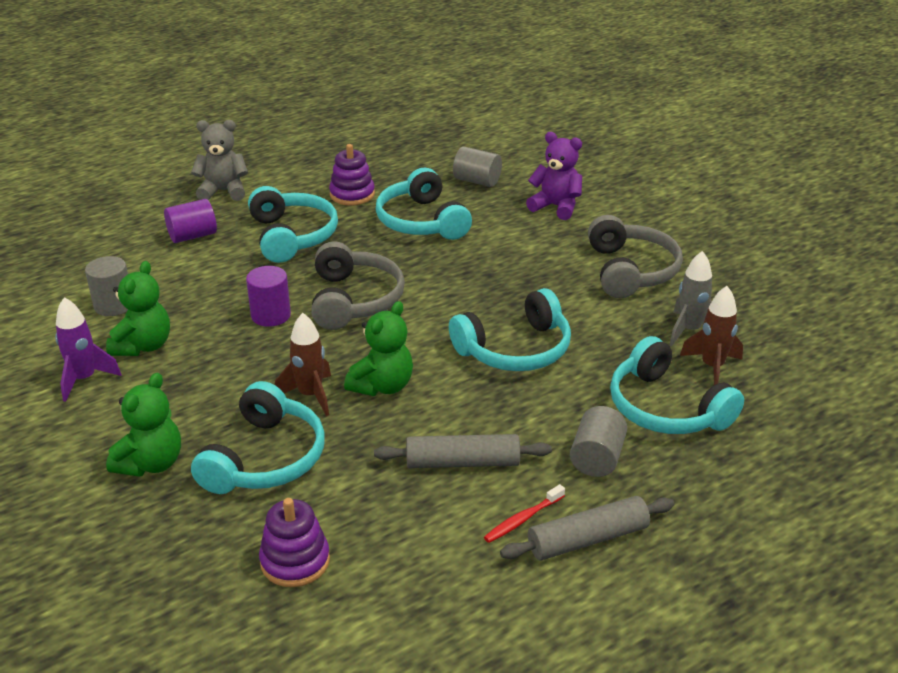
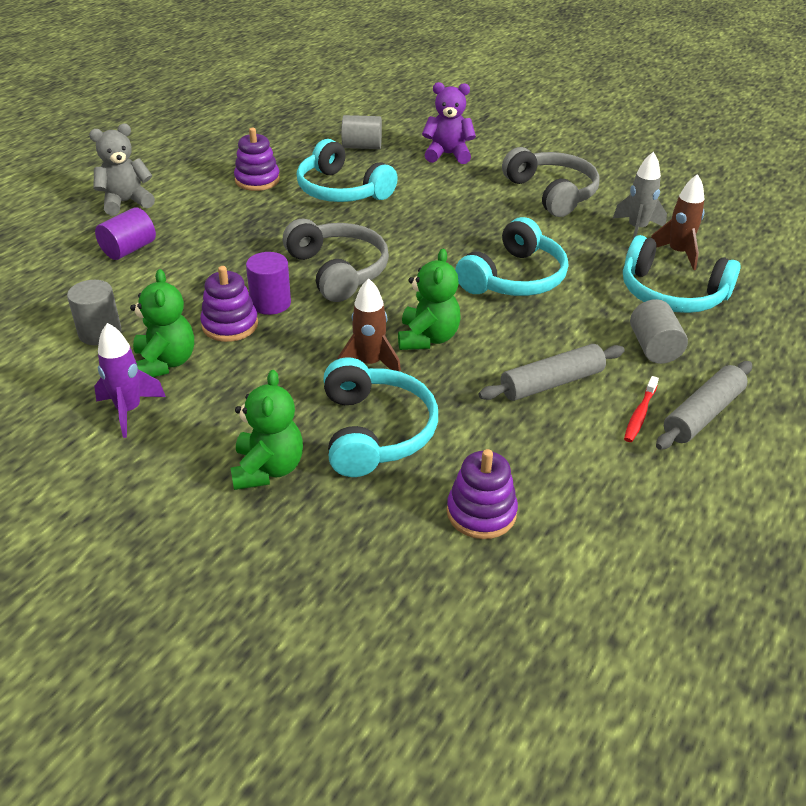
camera: 25 degrees left, 5 degrees up
(221, 326) = (230, 325): none -> purple stacking toy
(292, 236) = (231, 228): turquoise headphones -> none

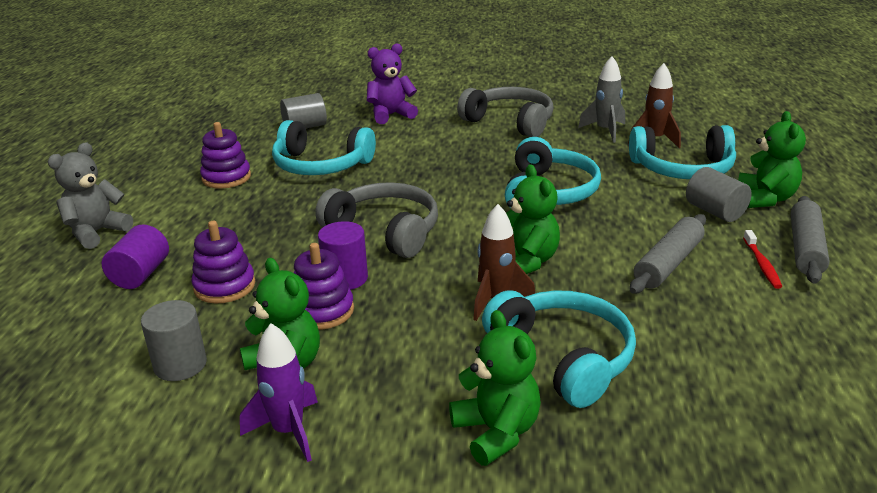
camera: 25 degrees left, 10 degrees down
(481, 513) = (731, 392): purple stacking toy -> purple stacking toy (224, 286)
(721, 351) = (765, 199): none -> green teddy bear

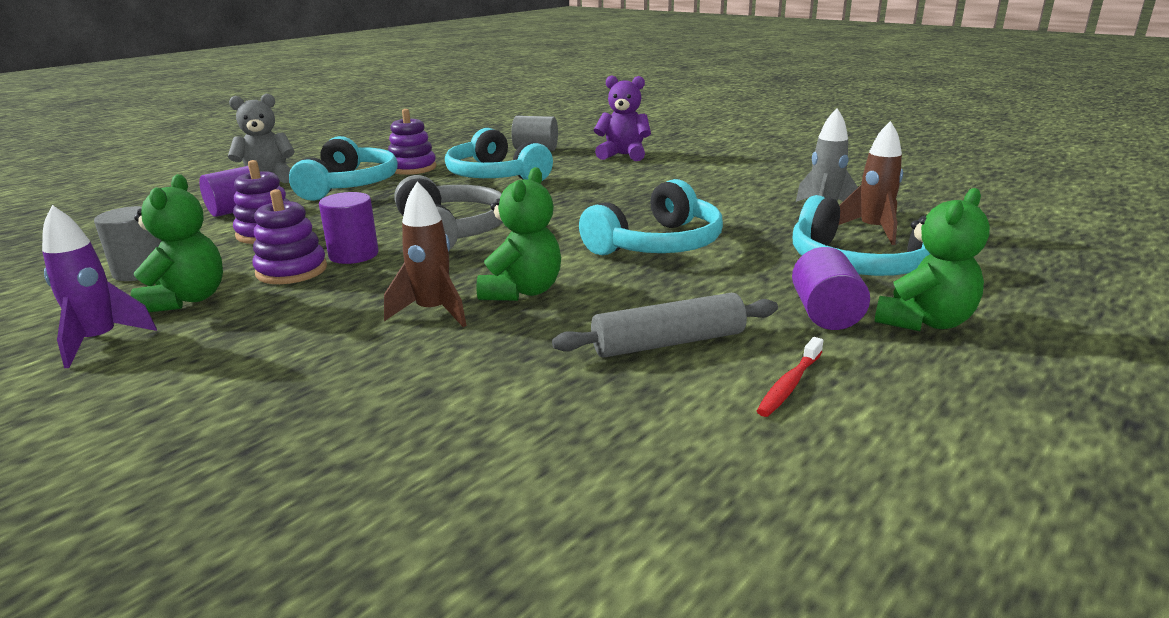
camera: 35 degrees right, 5 degrees down
(496, 432) = (216, 415): green teddy bear -> none
(510, 122) = (728, 182): grey headphones -> none
(563, 357) = (394, 381): turquoise headphones -> turquoise headphones (349, 185)
(715, 211) = (825, 314): grey cylinder -> purple cylinder
(805, 248) = (889, 390): grey rolling pin -> none

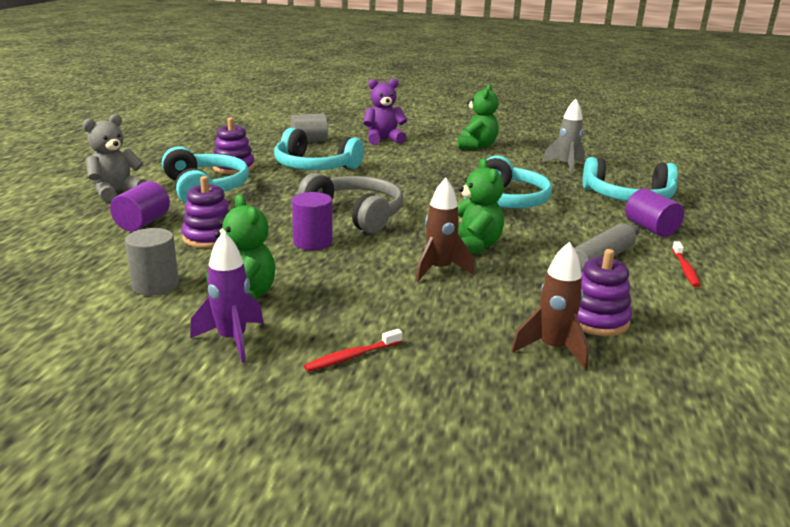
camera: 30 degrees left, 0 degrees up
(167, 391) = (352, 356): none -> red toothbrush
(291, 271) = (286, 262): purple stacking toy -> purple stacking toy (596, 320)
(872, 230) = (608, 175): brown rocket -> brown rocket (552, 349)
(924, 322) = (698, 224): green teddy bear -> green teddy bear (476, 146)

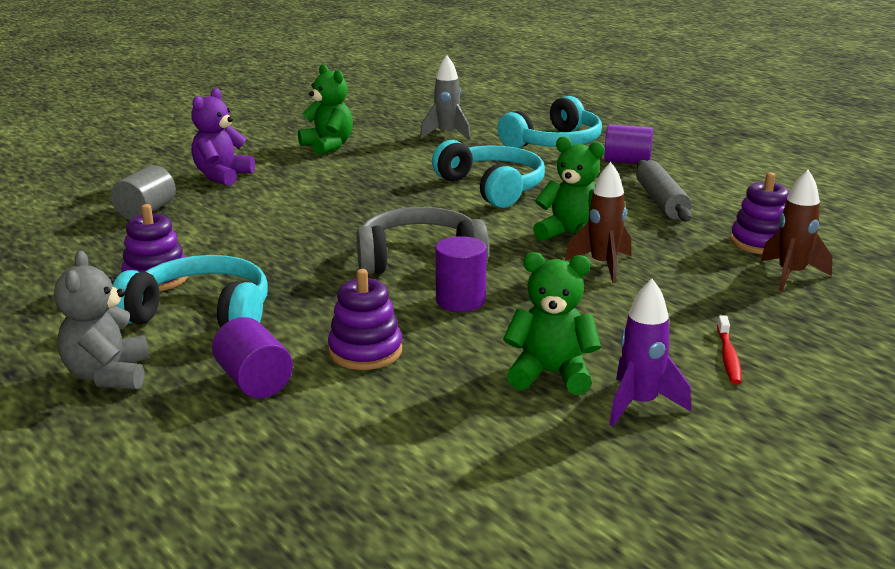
camera: 50 degrees left, 0 degrees up
(155, 285) = (458, 416): grey cylinder -> none
(314, 167) = (241, 235): turquoise headphones -> none
(685, 269) = (712, 181): red toothbrush -> none

